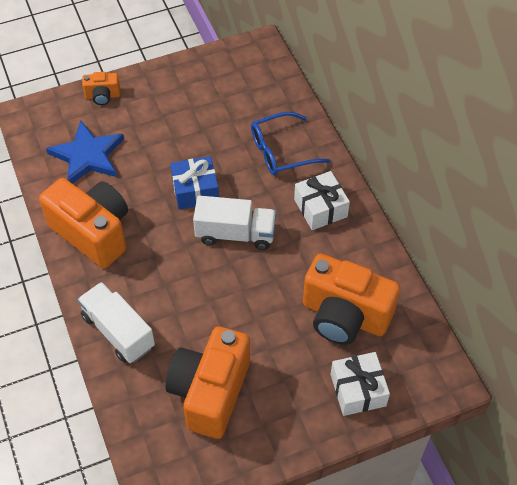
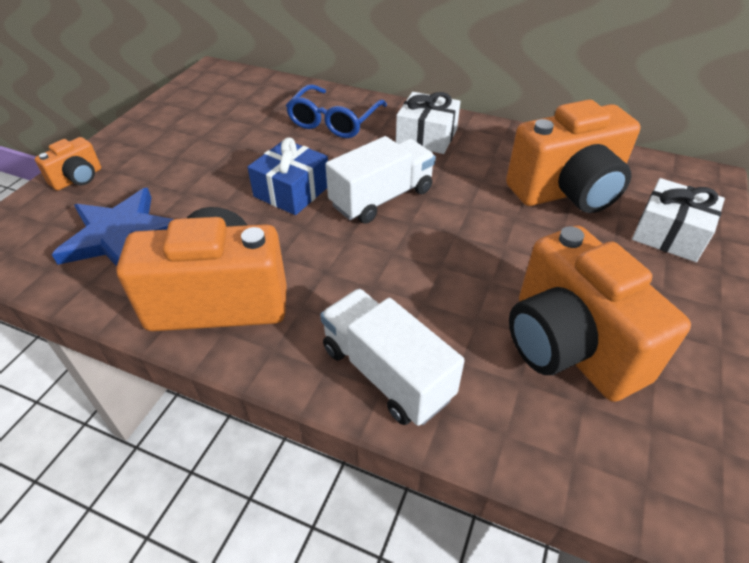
camera: 45 degrees left, 10 degrees down
(118, 331) = (386, 373): white truck -> white truck turned 45 degrees clockwise

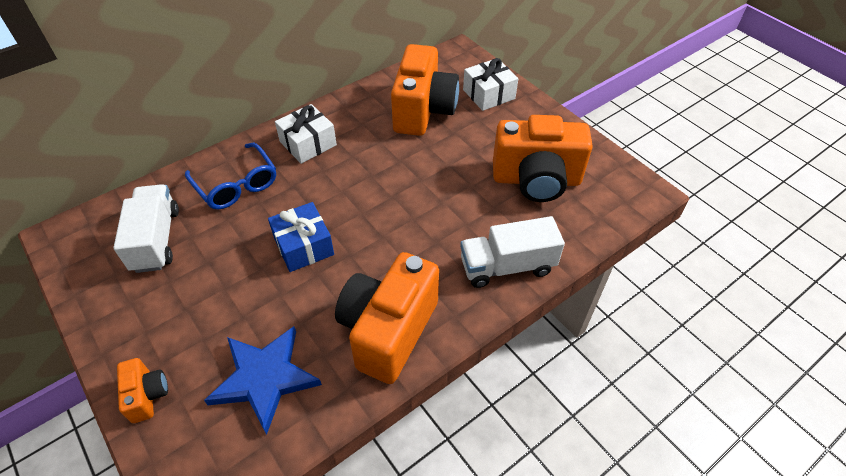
camera: 60 degrees left, 5 degrees up
(381, 198) = (355, 199): white truck -> white truck (156, 240)

